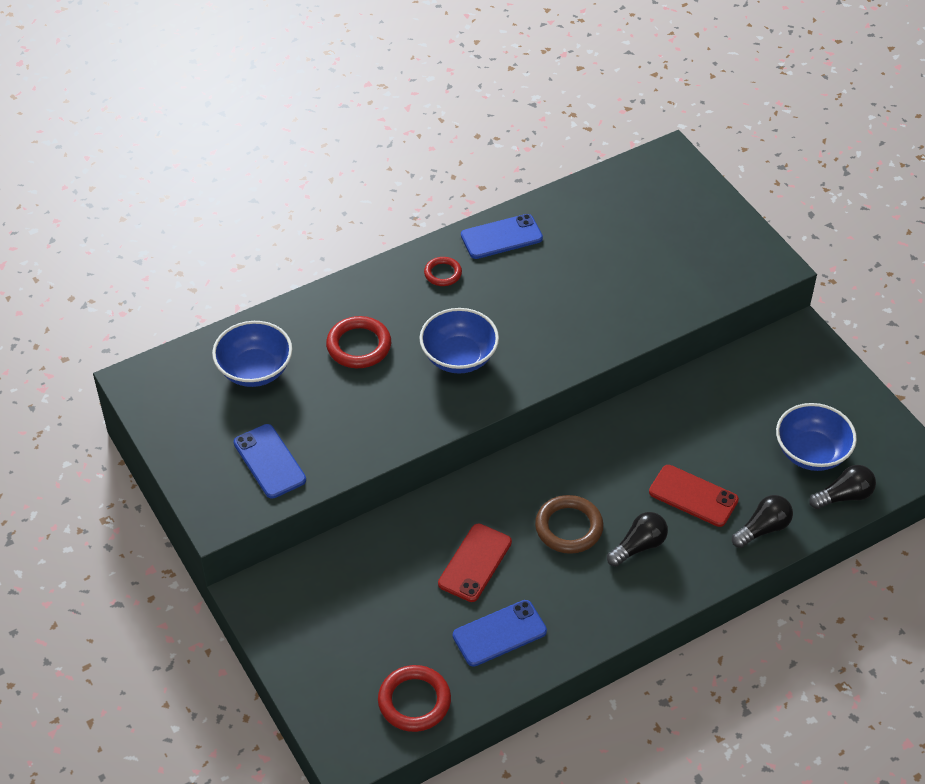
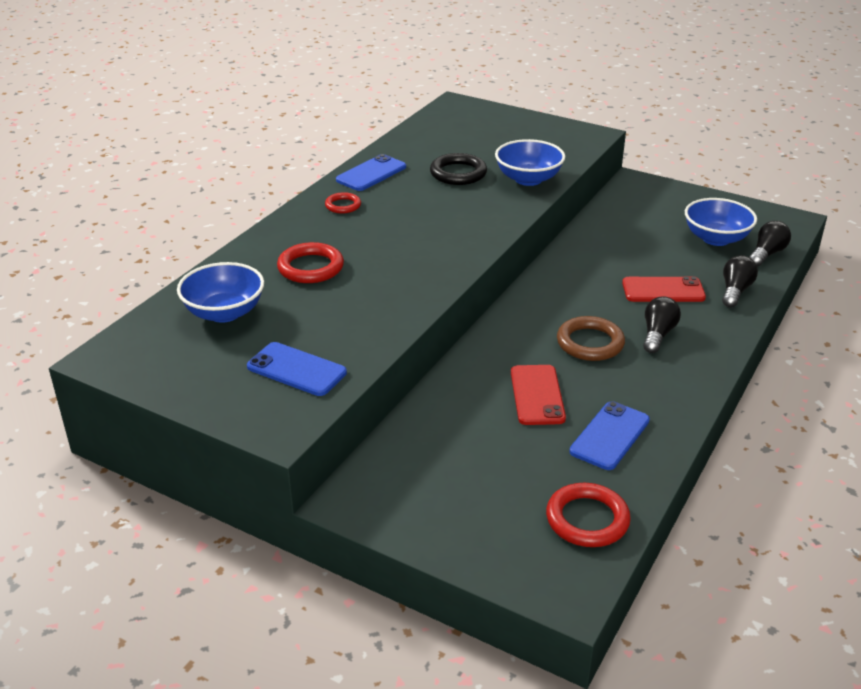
camera: 30 degrees left, 15 degrees down
(459, 357) = (407, 248): blue bowl -> blue bowl (528, 179)
(585, 271) = (458, 173): none -> black ring

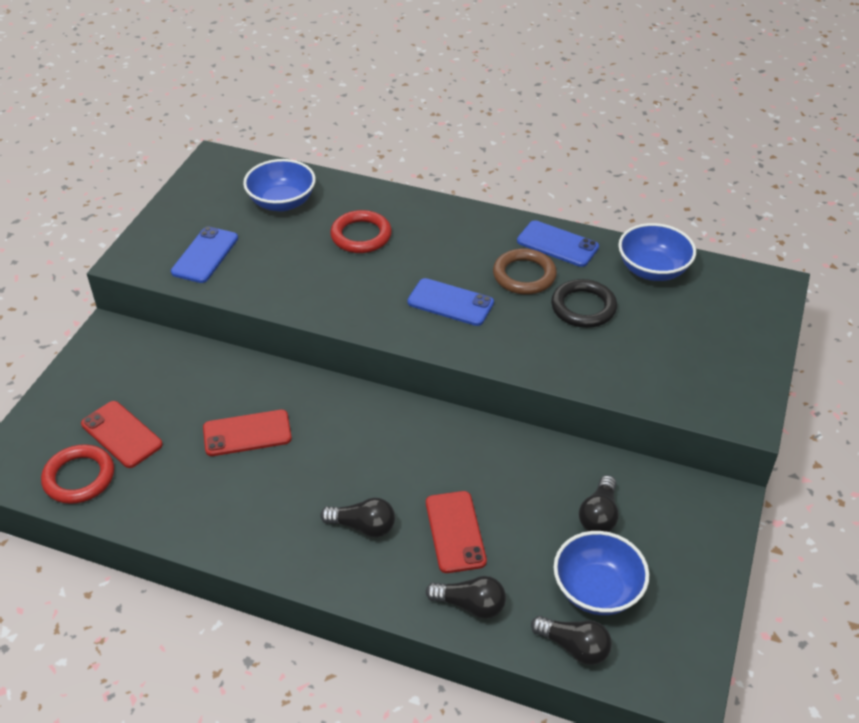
camera: 80 degrees right, 10 degrees up
(343, 205) = (482, 236): red ring -> none
(525, 486) = (122, 434): none -> red phone
(528, 179) = (591, 365): blue bowl -> blue bowl (652, 270)
(590, 343) = (338, 469): brown ring -> brown ring (524, 275)
(610, 436) = (189, 490): blue phone -> blue phone (450, 303)
(647, 228) = (599, 515): none -> black light bulb

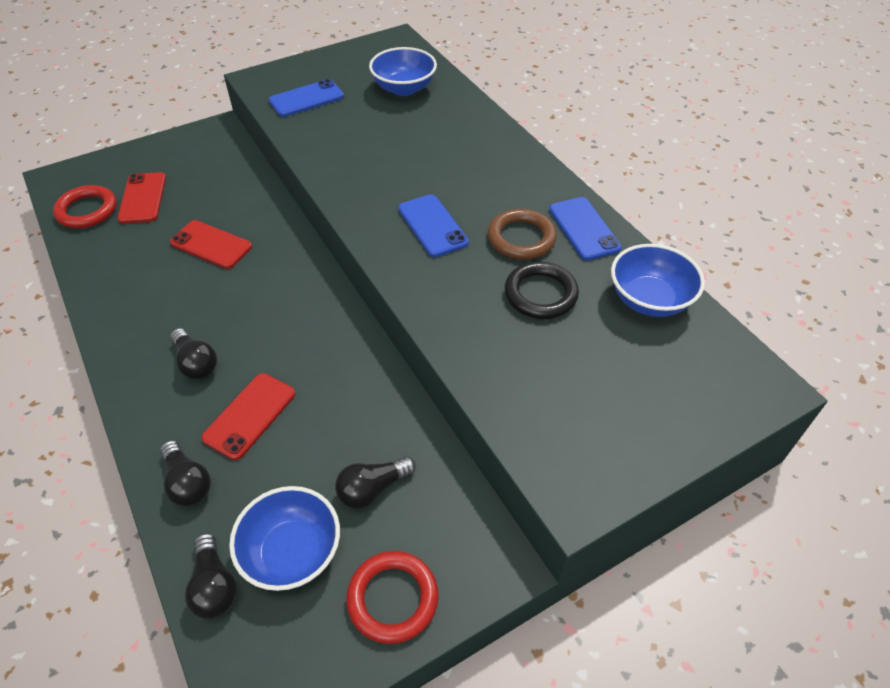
camera: 40 degrees right, 5 degrees up
(361, 236) = (429, 139): red ring -> red ring (393, 598)

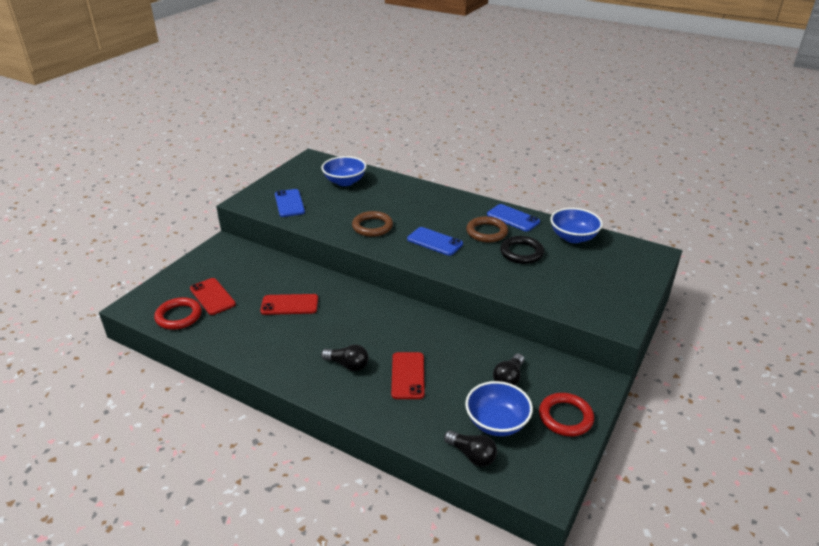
camera: 30 degrees left, 15 degrees down
(187, 483) = (406, 420): black light bulb -> none
(306, 99) = (289, 203): blue phone -> blue phone turned 45 degrees counterclockwise
(373, 170) = (372, 227): none -> brown ring

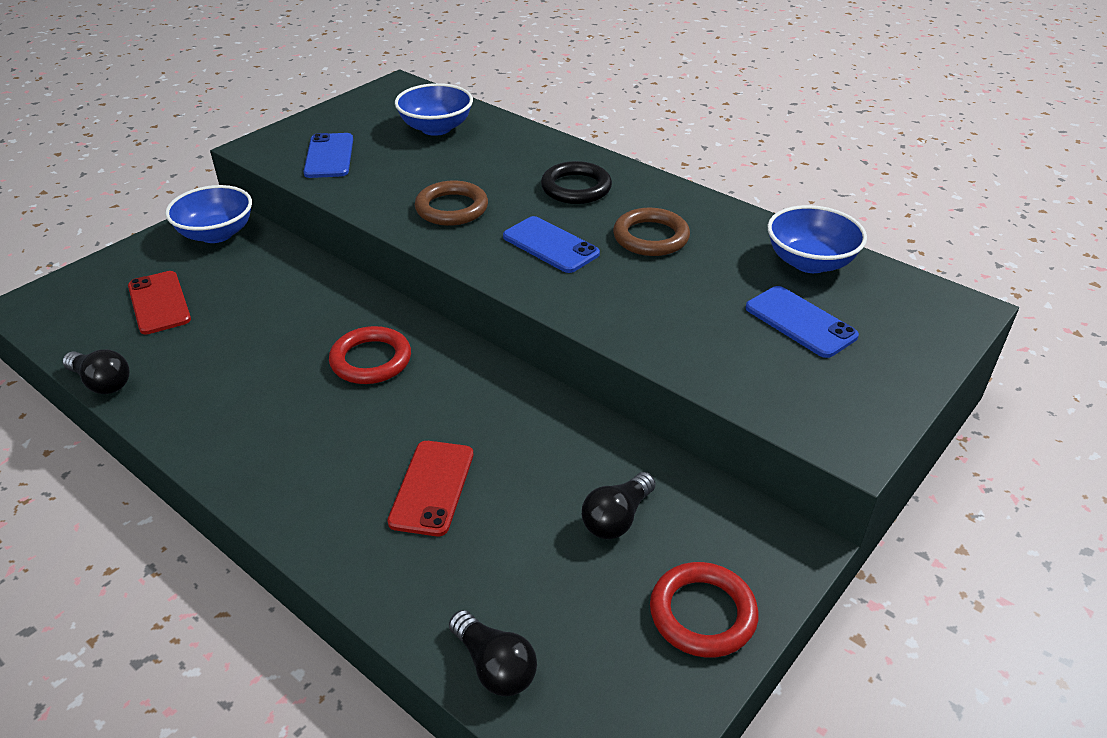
camera: 10 degrees right, 5 degrees up
(179, 316) = (91, 330): red ring -> red ring (371, 360)
(289, 305) = (278, 331): red phone -> none
(347, 365) = (333, 453): black light bulb -> black light bulb (102, 383)
(496, 422) = (564, 605): blue bowl -> blue bowl (216, 234)
(513, 218) = (707, 216): blue phone -> blue phone (800, 322)
(521, 253) = (702, 281): black ring -> black ring (576, 188)

